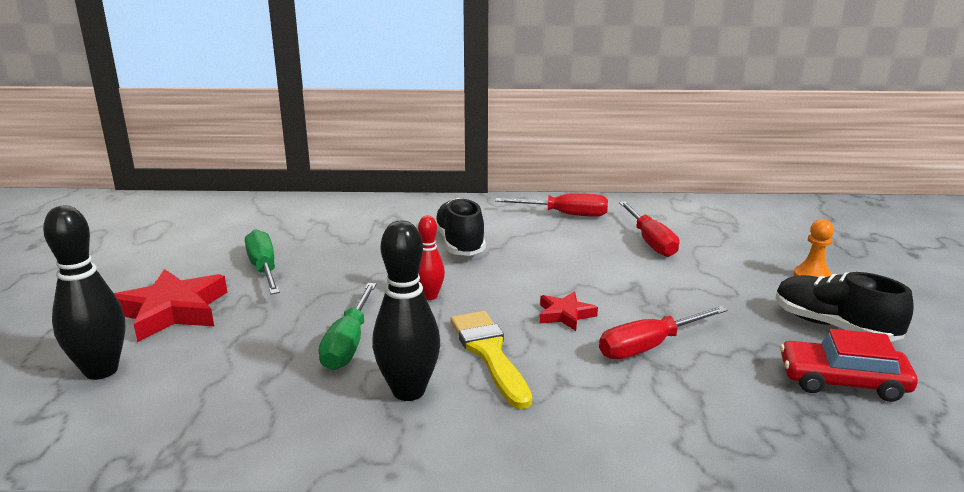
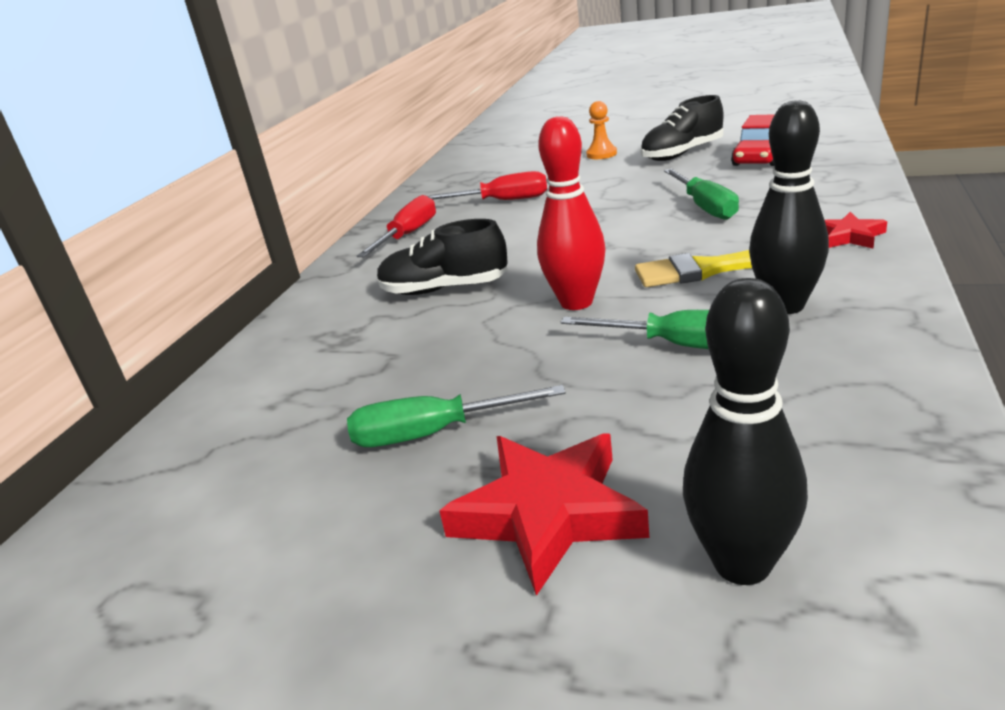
camera: 70 degrees left, 5 degrees up
(429, 296) = (576, 302): red bowling pin -> red bowling pin, size x1.72
(565, 315) = (640, 236): red star -> red star (849, 236)
(649, 346) = (705, 207): red screwdriver -> green screwdriver

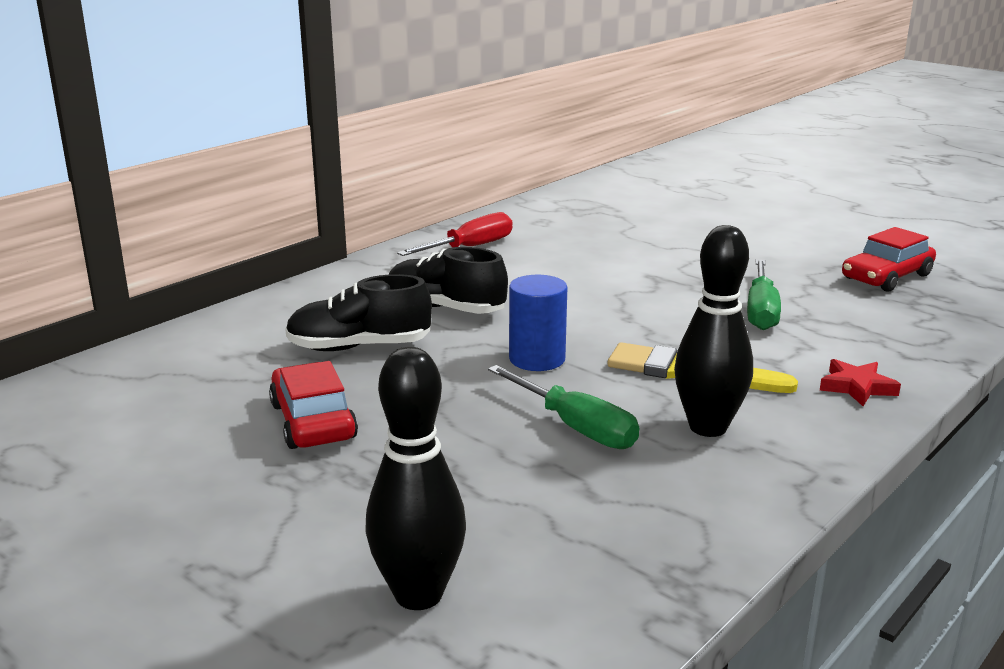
camera: 20 degrees right, 5 degrees down
(433, 433) = (313, 421): green screwdriver -> red car
(503, 201) = (586, 242): red screwdriver -> none
(548, 514) = (329, 508): red star -> none
(576, 302) = (537, 359): red bowling pin -> blue cylinder
(601, 154) = (734, 223): orange pawn -> none
(682, 154) = (813, 248): black shoe -> black shoe (359, 347)

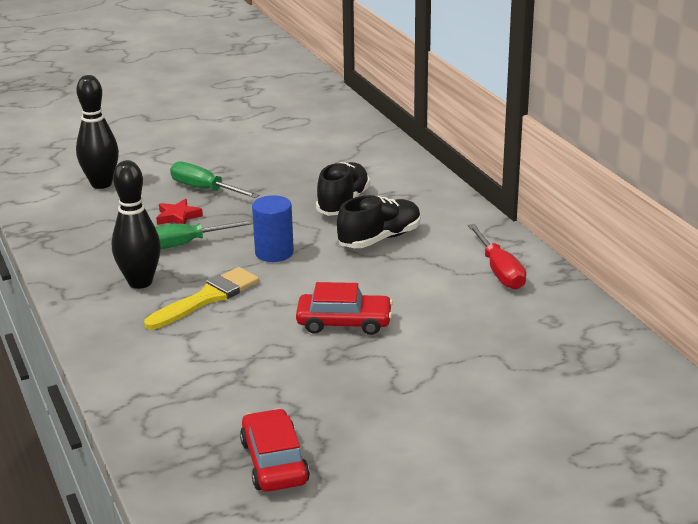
camera: 115 degrees right, 5 degrees up
(313, 421) = (264, 181): red car -> red car (344, 322)
(761, 311) = (266, 361): green screwdriver -> green screwdriver (204, 189)
(857, 387) = (124, 352): red star -> red star (178, 217)

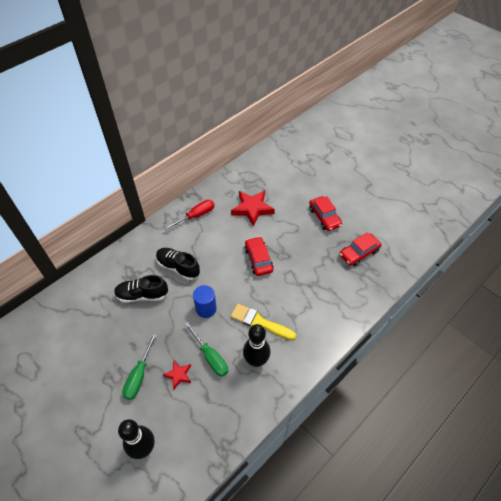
camera: 110 degrees left, 25 degrees up
(412, 438) = (324, 217): none -> red car
(488, 341) = (252, 209): none -> red star

